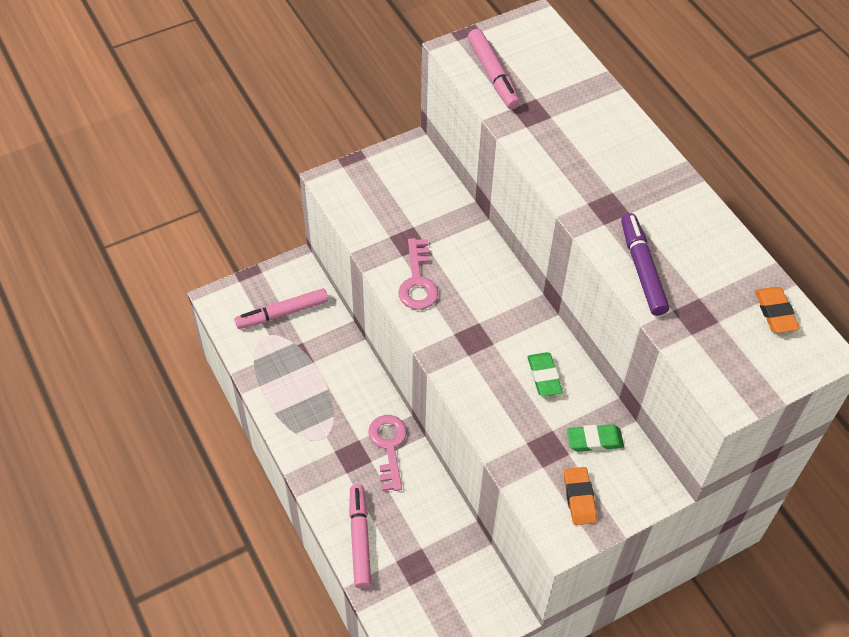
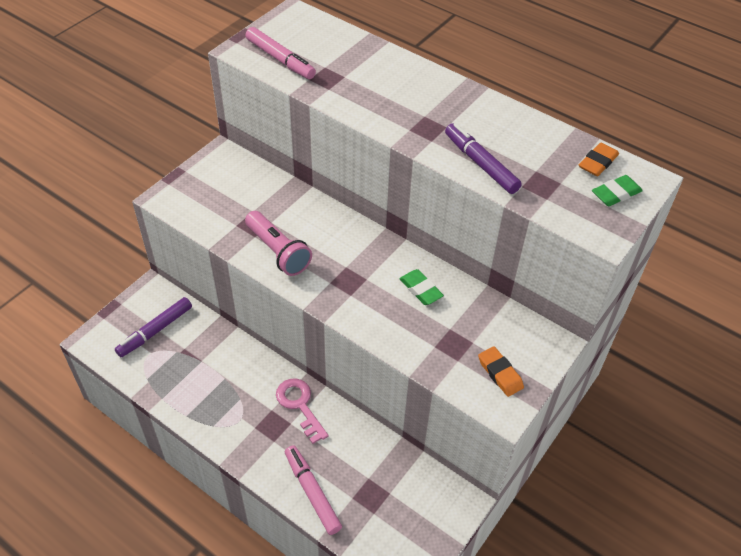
camera: 25 degrees left, 5 degrees down
(282, 313) = (155, 331): pink marker -> purple marker
(417, 281) = (278, 252): pink key -> pink flashlight
(594, 440) = (487, 324): green eraser -> green eraser (616, 194)
(775, 312) = (597, 162): orange eraser -> orange eraser turned 75 degrees clockwise

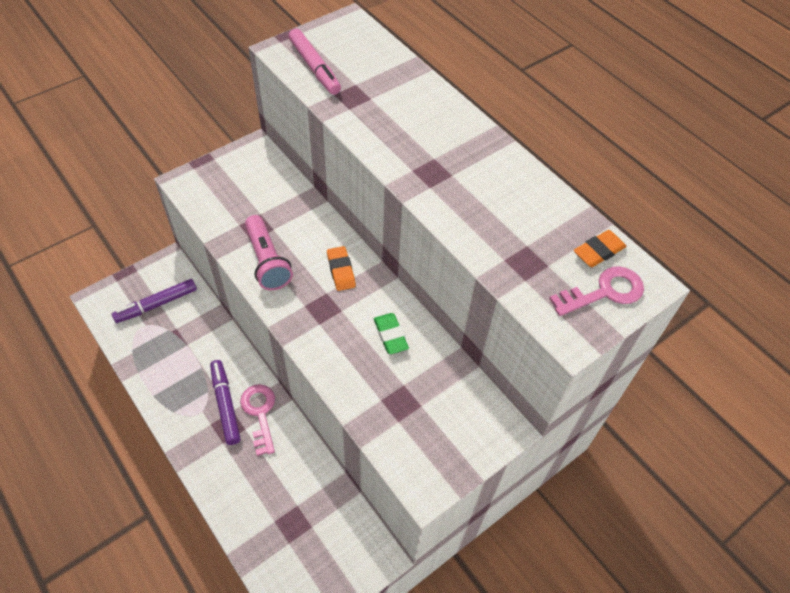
camera: 15 degrees right, 5 degrees up
(312, 492) = (238, 505): pink marker -> none
(480, 164) = (470, 225): purple marker -> purple marker (225, 404)
(500, 373) = (435, 447): orange eraser -> orange eraser (341, 270)
(616, 194) = (604, 292): green eraser -> pink key

